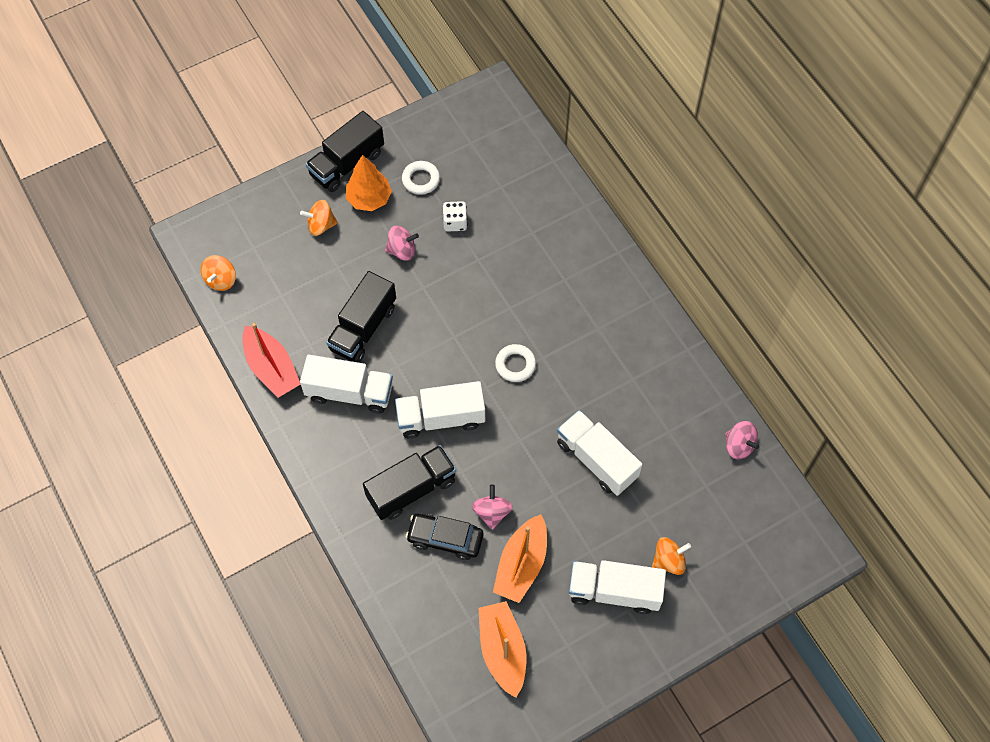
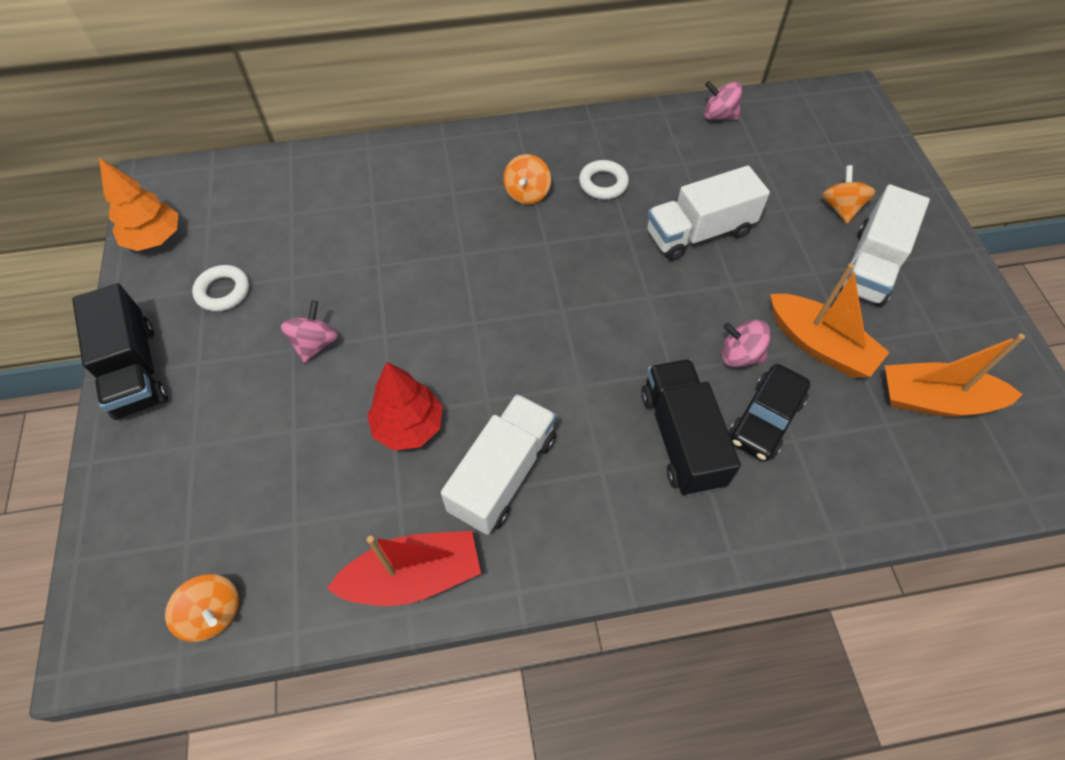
camera: 70 degrees left, 5 degrees down
(321, 225) = (211, 433): orange spinning top -> orange spinning top (527, 193)
(363, 328) = (408, 426): black truck -> red tree
(369, 199) = (210, 359): orange tree -> orange tree (155, 239)
(441, 418) = (587, 372): white truck -> none
(455, 222) = (310, 273): white dice -> none
(515, 365) = (544, 271): white ring -> white ring (603, 183)
(739, 446) = (719, 116): pink spinning top -> pink spinning top turned 135 degrees counterclockwise

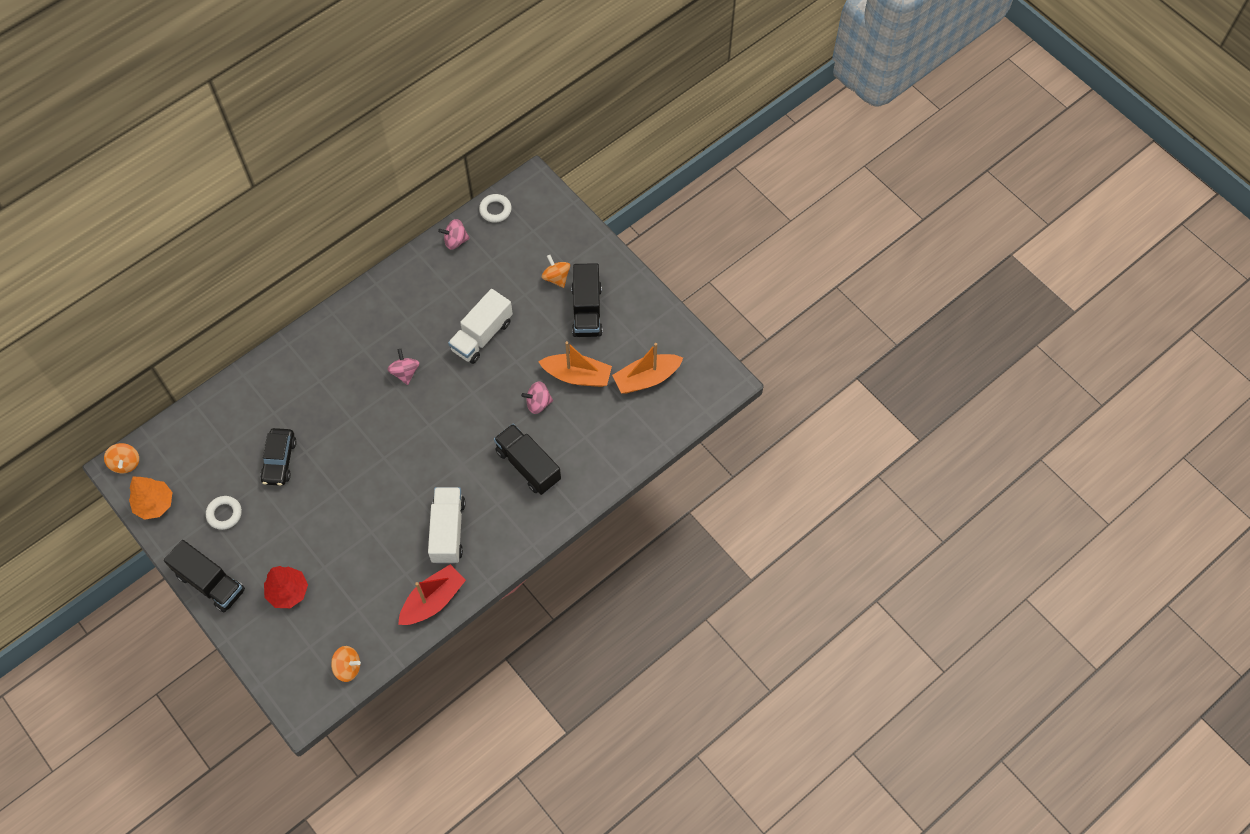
camera: 30 degrees left, 5 degrees up
(315, 344) = (302, 516): pink spinning top -> pink spinning top (405, 372)
(408, 426) = (384, 532): red tree -> red tree (288, 592)
(527, 193) = (365, 358): orange spinning top -> orange spinning top (125, 463)
(603, 183) = (408, 328): white ring -> white ring (495, 210)
(765, 419) = (566, 433): black car -> black car (279, 460)
(870, 266) = (586, 310): white truck -> black truck

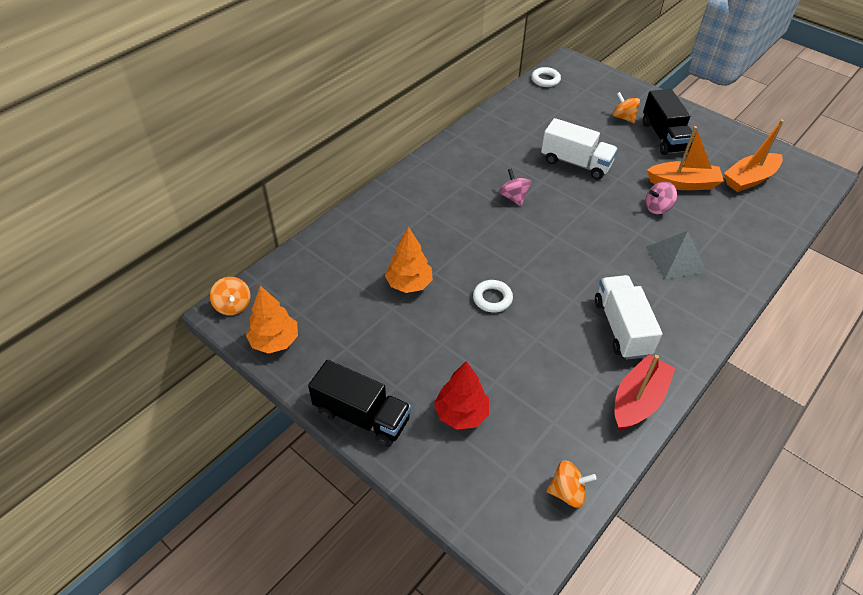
camera: 10 degrees left, 15 degrees down
(224, 514) = (360, 341): white ring -> white ring (492, 298)
(279, 460) = (409, 284): black car -> orange tree
(455, 241) = (519, 101): pink spinning top -> none
(482, 335) = (576, 163): white truck -> white truck turned 90 degrees counterclockwise
(528, 465) = (676, 259): black truck -> grey pyramid

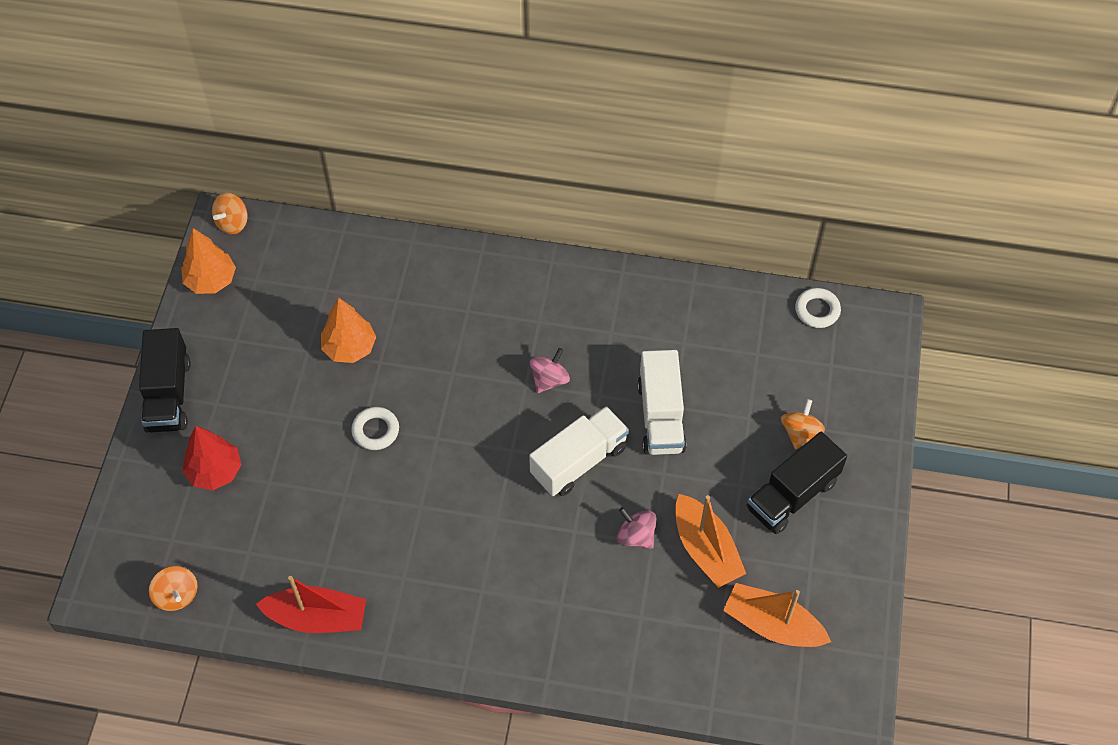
camera: 60 degrees right, 10 degrees up
(621, 327) = (408, 567): white truck -> white truck (579, 461)
(676, 259) = (554, 586): grey pyramid -> none

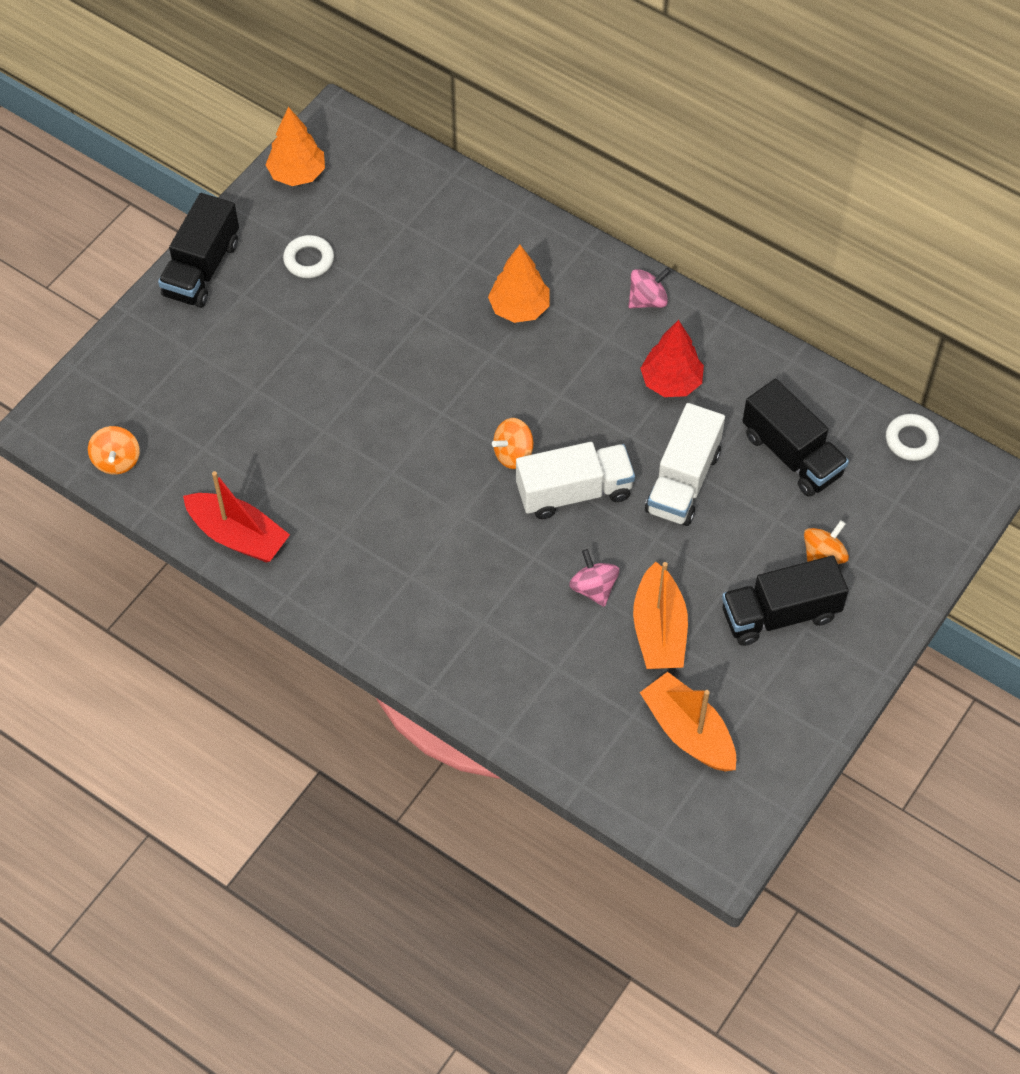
camera: 25 degrees right, 0 degrees up
(215, 471) = (210, 359): red tree -> red tree (671, 382)
(232, 223) = (346, 125): orange spinning top -> orange spinning top (513, 454)
(349, 348) = (400, 291): orange tree -> orange tree (519, 308)
(375, 431) = (385, 382): white ring -> white ring (309, 260)
(549, 379) = (586, 400): pink spinning top -> pink spinning top (647, 300)
(733, 359) = (792, 454): none -> black truck

